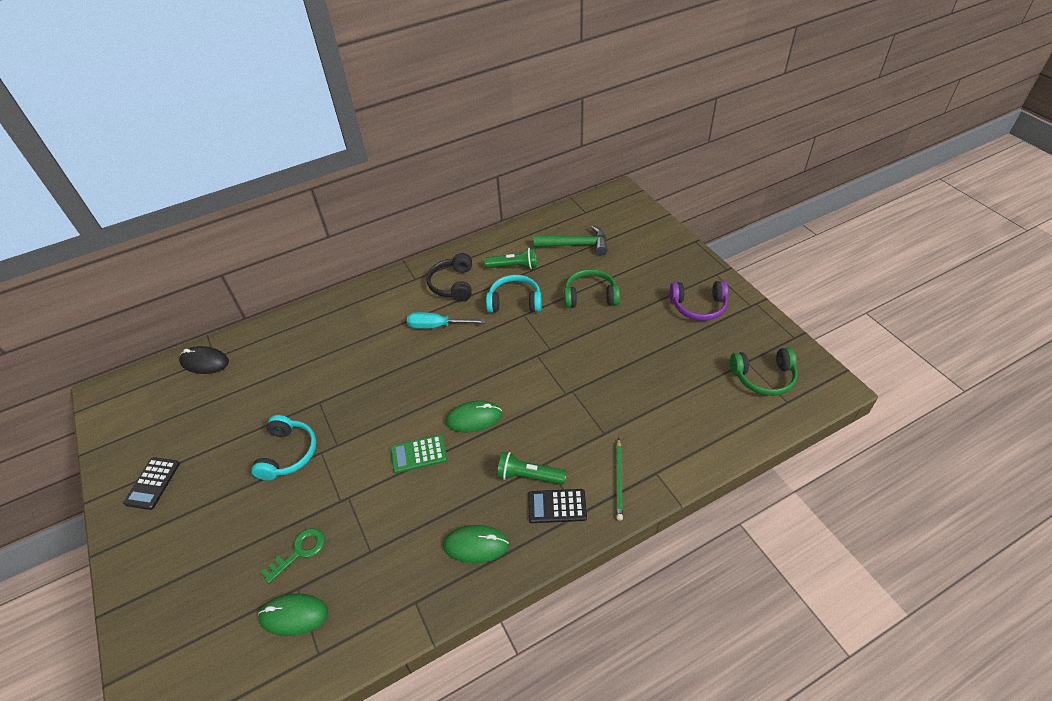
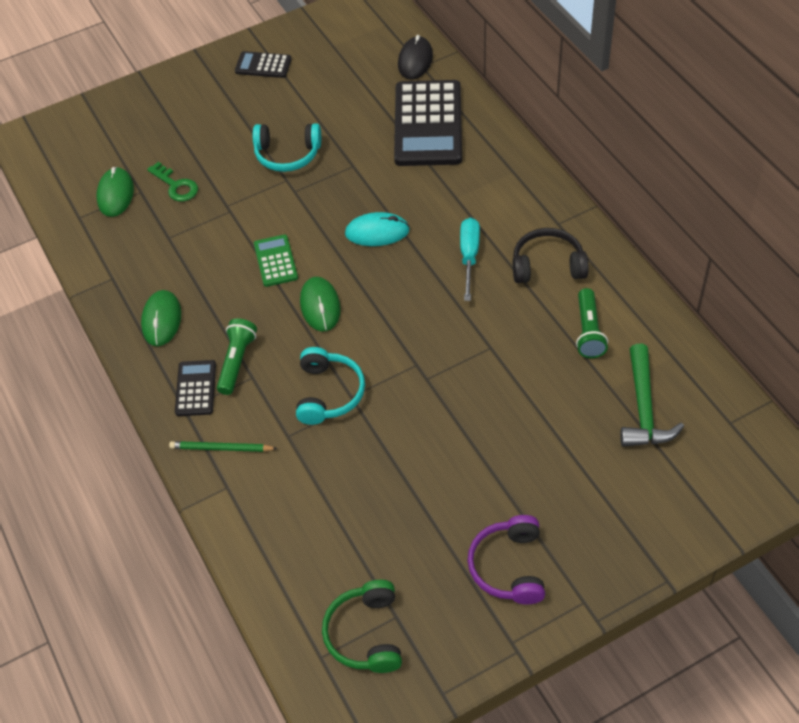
camera: 90 degrees right, 5 degrees up
(287, 352) = (428, 124): none -> black calculator
(400, 382) = (377, 232): none -> turquoise mouse
(515, 302) = (515, 336): turquoise headphones -> turquoise headphones (328, 393)
(590, 296) = (528, 426): green headphones -> none

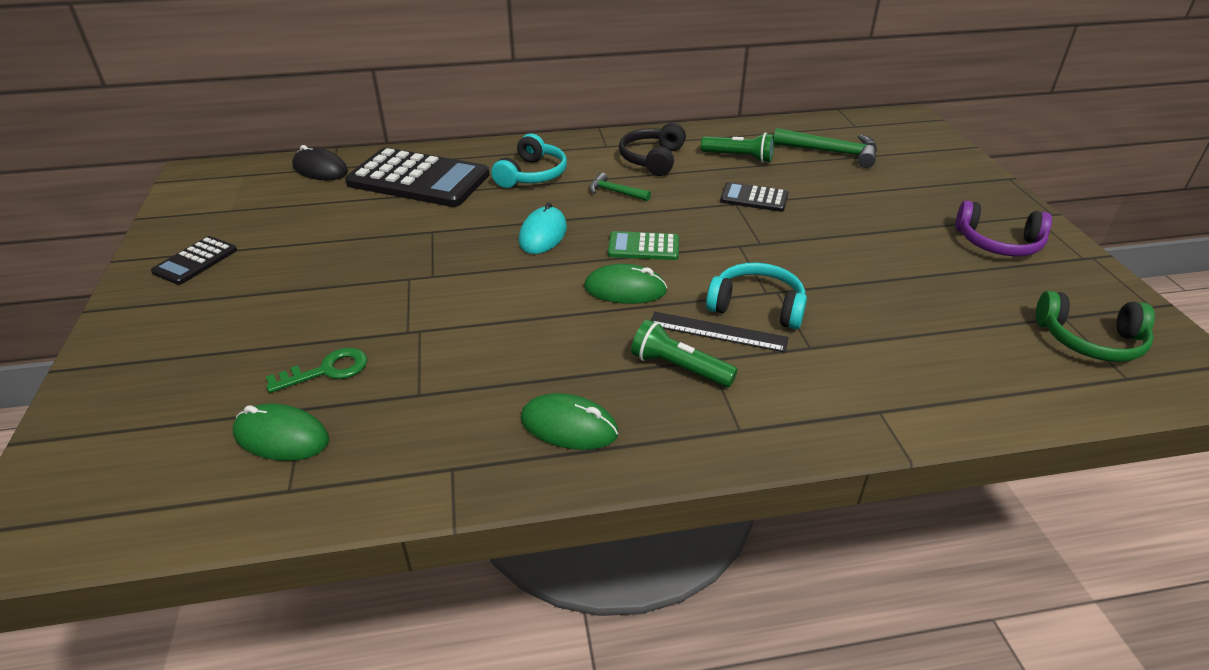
camera: 75 degrees left, 15 degrees down
(196, 388) = (708, 412): black calculator -> black calculator (754, 198)
(221, 448) = (816, 406): green pencil -> none
(275, 261) = (533, 309): green calculator -> green calculator (643, 247)
(286, 375) = (717, 332): none -> black ruler
(287, 154) = (368, 270): turquoise headphones -> turquoise headphones (532, 174)
(469, 256) = (615, 192): turquoise screwdriver -> green hammer

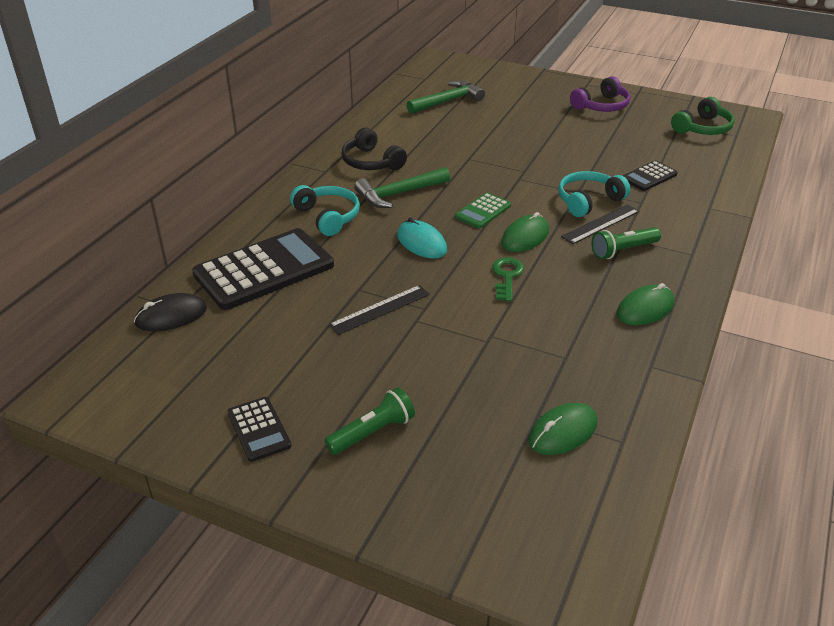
camera: 55 degrees left, 0 degrees up
(327, 370) = (501, 391): green key -> green key (507, 276)
(409, 253) = (380, 309): none -> black ruler
(615, 192) = (399, 194): green hammer -> green hammer, size x1.75
(739, 157) = (412, 132): green flashlight -> green flashlight (372, 432)
(754, 198) = (470, 150): black calculator -> black calculator (649, 176)

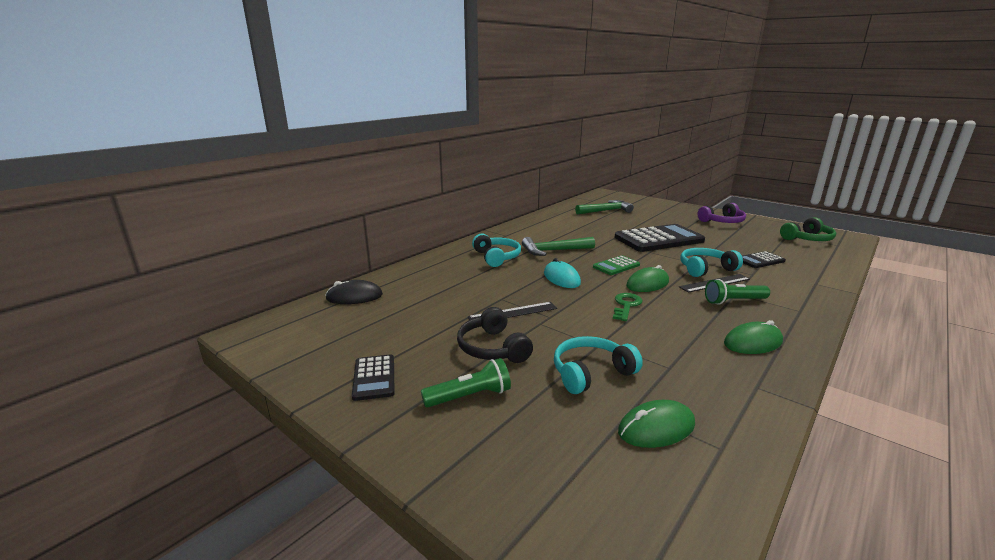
camera: 15 degrees right, 15 degrees down
(264, 270) = (436, 280): black calculator -> black calculator (658, 239)
(371, 162) = (540, 234): black headphones -> black headphones (493, 348)
(488, 379) = (591, 373): none -> turquoise headphones

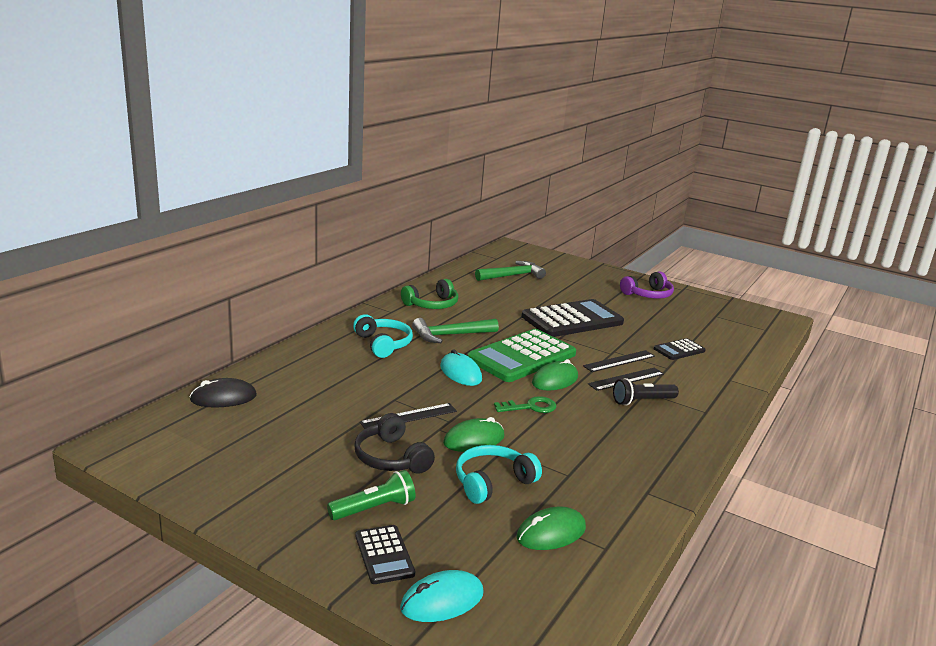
camera: 10 degrees left, 0 degrees up
(374, 378) = (272, 492): black calculator -> black calculator (384, 555)
(533, 506) = (442, 600): none -> turquoise mouse
(616, 266) = (522, 357): green calculator -> green calculator, size x2.06
(626, 305) = (530, 407): green key -> green key turned 60 degrees clockwise
(705, 269) = (619, 361): turquoise headphones -> black ruler
(734, 301) = (642, 401): green flashlight -> black flashlight
(753, 342) = (652, 448): green mouse -> green mouse (474, 440)
(807, 239) = (736, 321): green headphones -> green headphones (432, 304)

